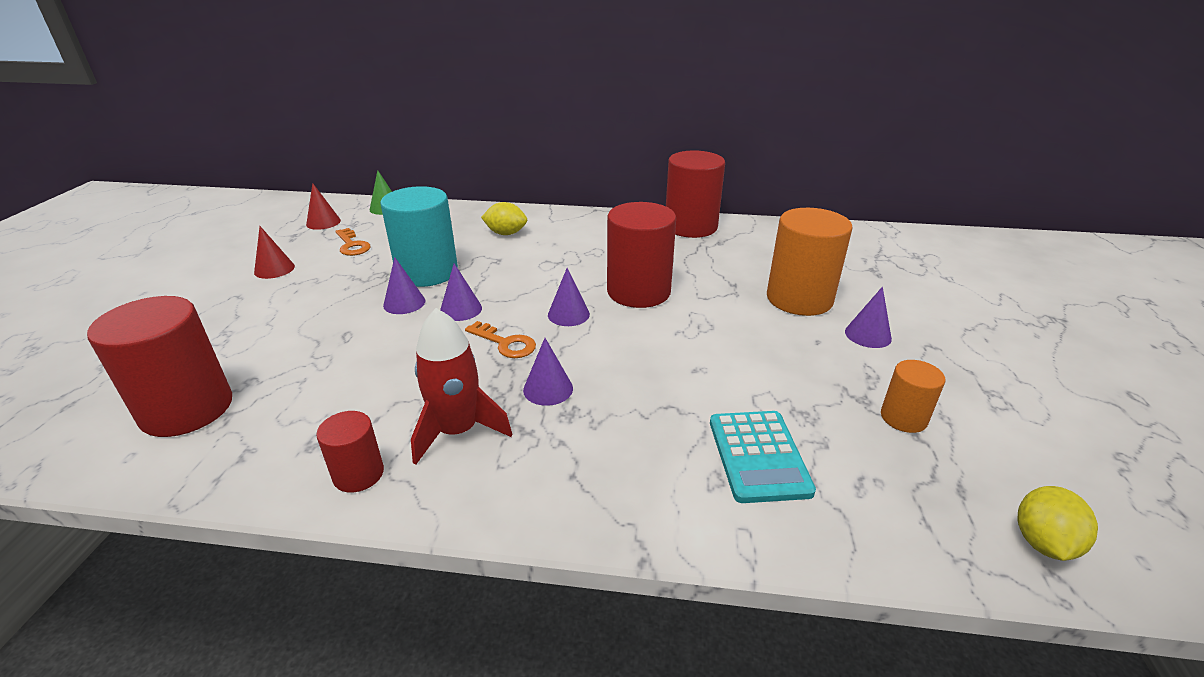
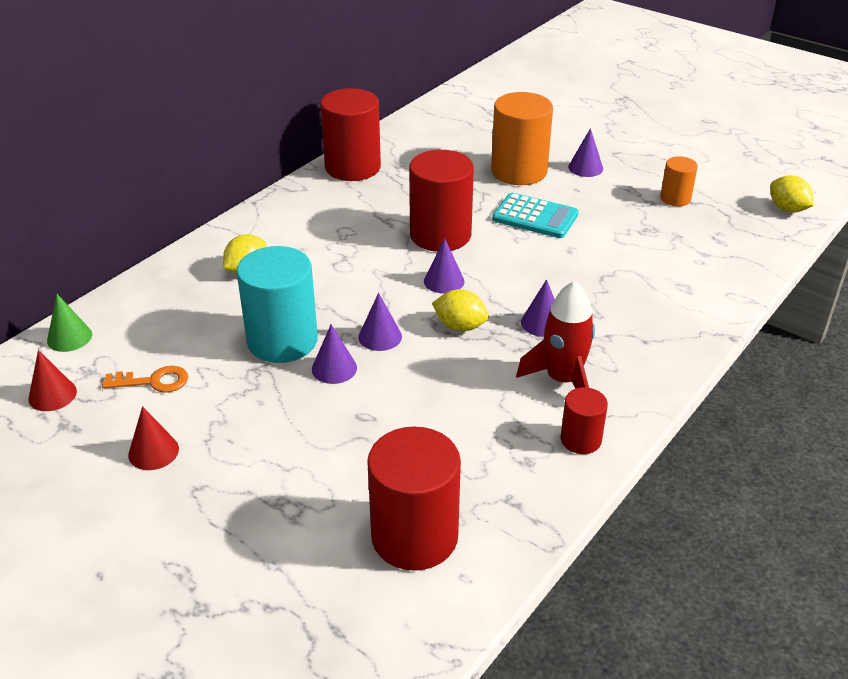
camera: 60 degrees left, 5 degrees up
(505, 343) = (460, 326): orange key -> yellow lemon
(758, 456) = (674, 263): turquoise calculator -> turquoise calculator (535, 217)

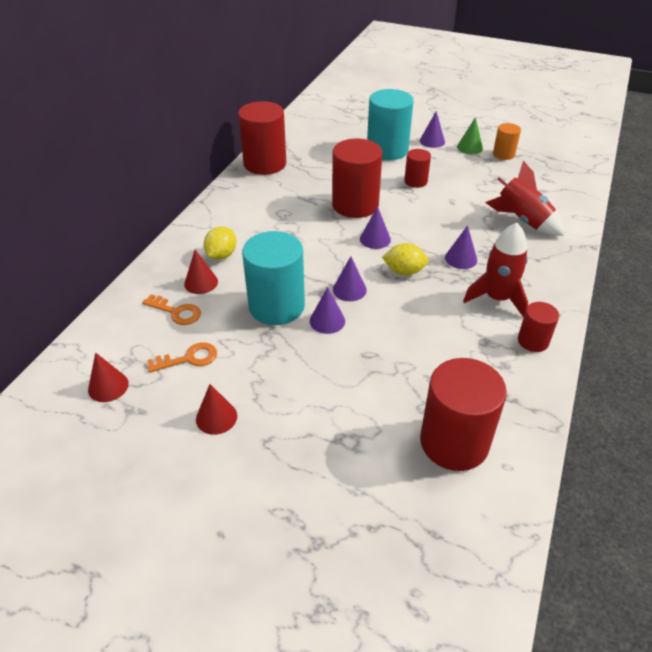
camera: 15 degrees left, 5 degrees up
(69, 337) = (100, 335): green cone -> green cone (470, 147)
(164, 327) = (176, 312): none -> orange key
(207, 298) = (201, 282): none -> red cone
(519, 171) = (387, 150): orange cylinder -> turquoise cylinder
(535, 217) = (415, 181): turquoise calculator -> red cylinder
(653, 288) = (522, 220): none -> red rocket
(787, 209) = (579, 151): yellow lemon -> none

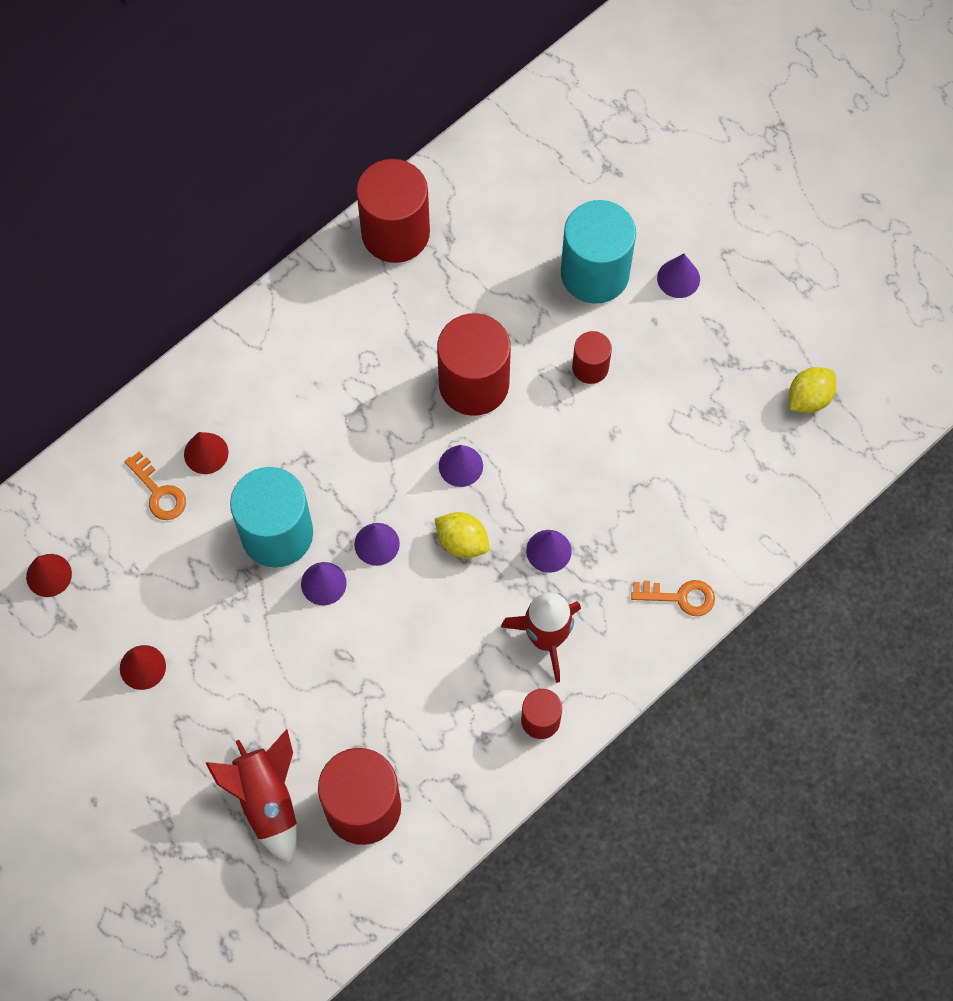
camera: 25 degrees right, 25 degrees up
(188, 358) = (145, 572): orange key -> orange key (680, 597)
(221, 255) = (251, 412): yellow lemon -> yellow lemon (808, 398)
(470, 147) = (726, 319): green cone -> none
(503, 154) = (766, 358): orange cylinder -> none
(522, 220) = (683, 515): red rocket -> red rocket (267, 800)

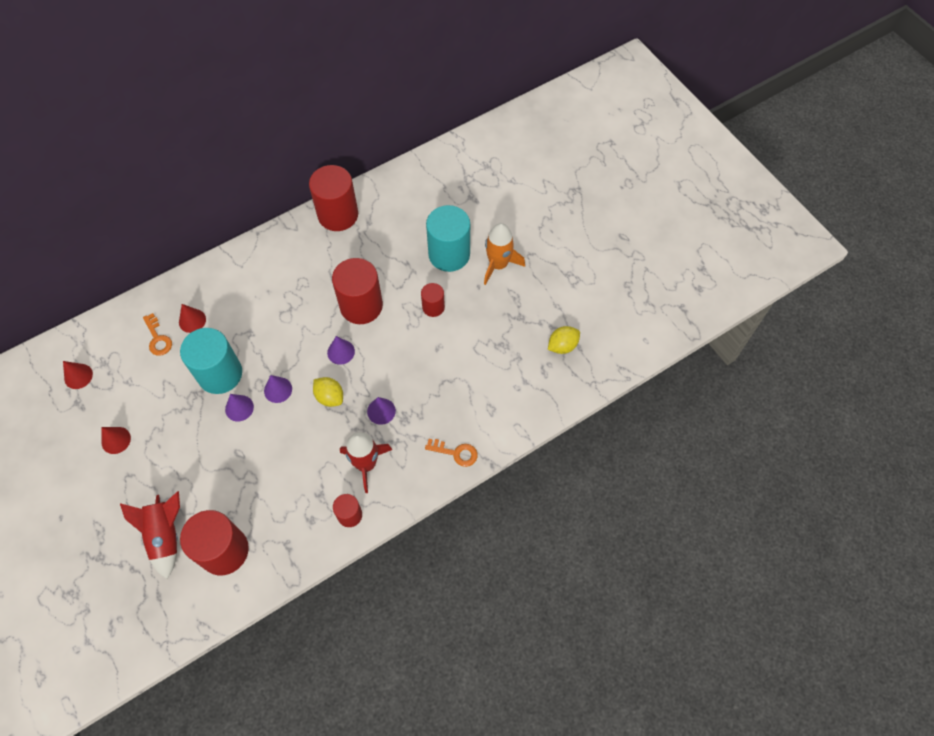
camera: 10 degrees right, 5 degrees down
(678, 278) = (498, 264): purple cone -> orange rocket

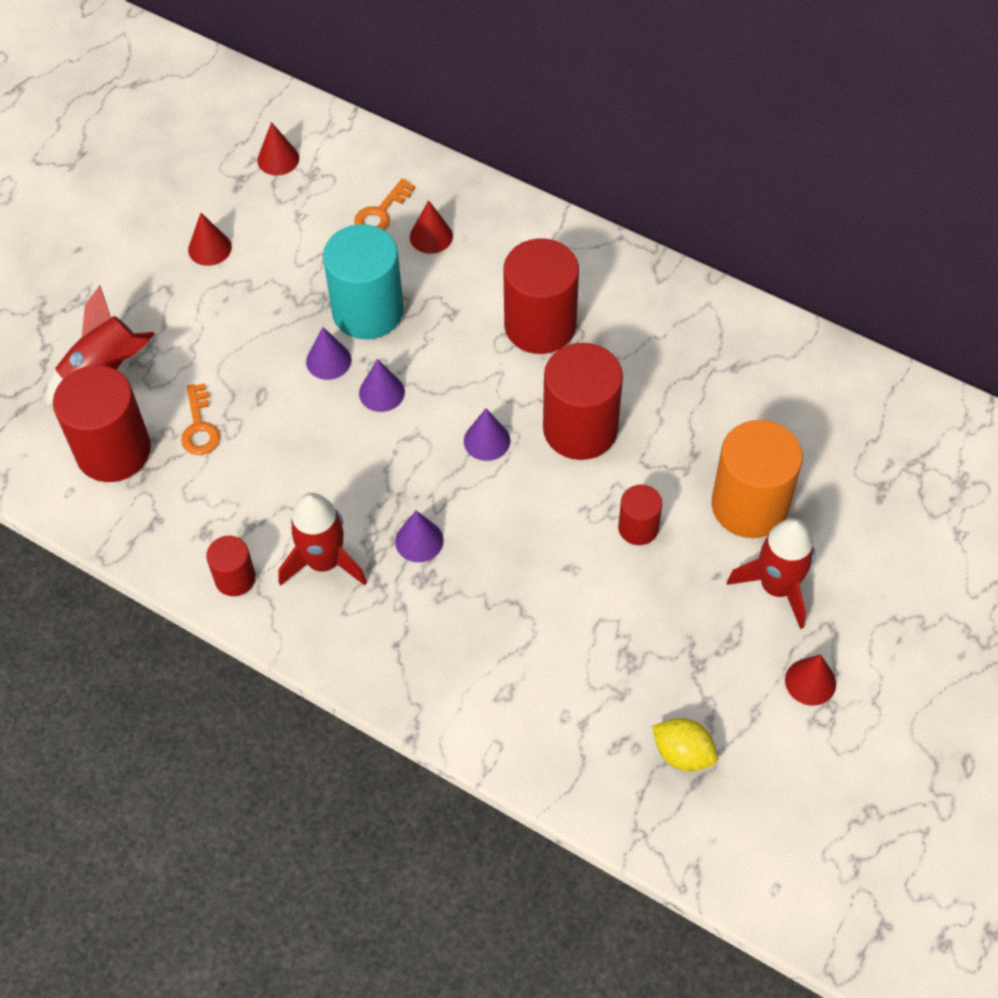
camera: 65 degrees right, 5 degrees down
(330, 397) = (405, 463): yellow lemon -> none
(338, 215) = (720, 320): red cylinder -> red cylinder (540, 325)
(449, 254) = (749, 505): turquoise cylinder -> orange cylinder
(455, 453) = (404, 676): orange key -> orange key (199, 426)
(498, 264) = (777, 586): orange rocket -> red rocket
(553, 276) = (810, 681): none -> red cone

